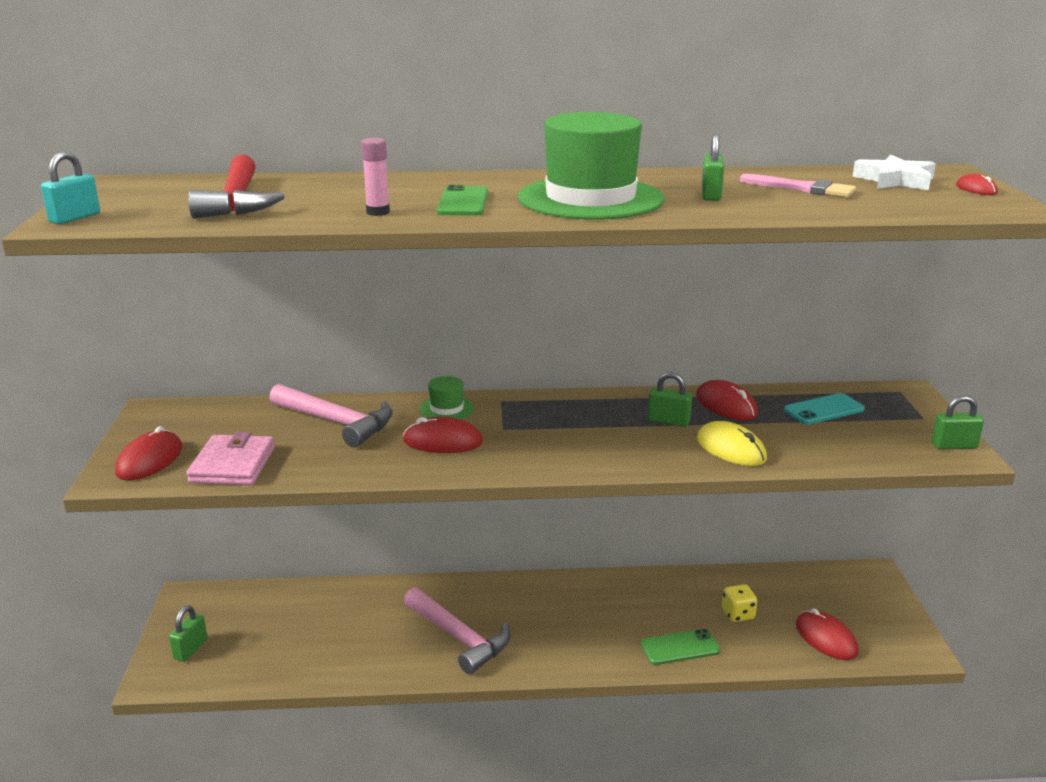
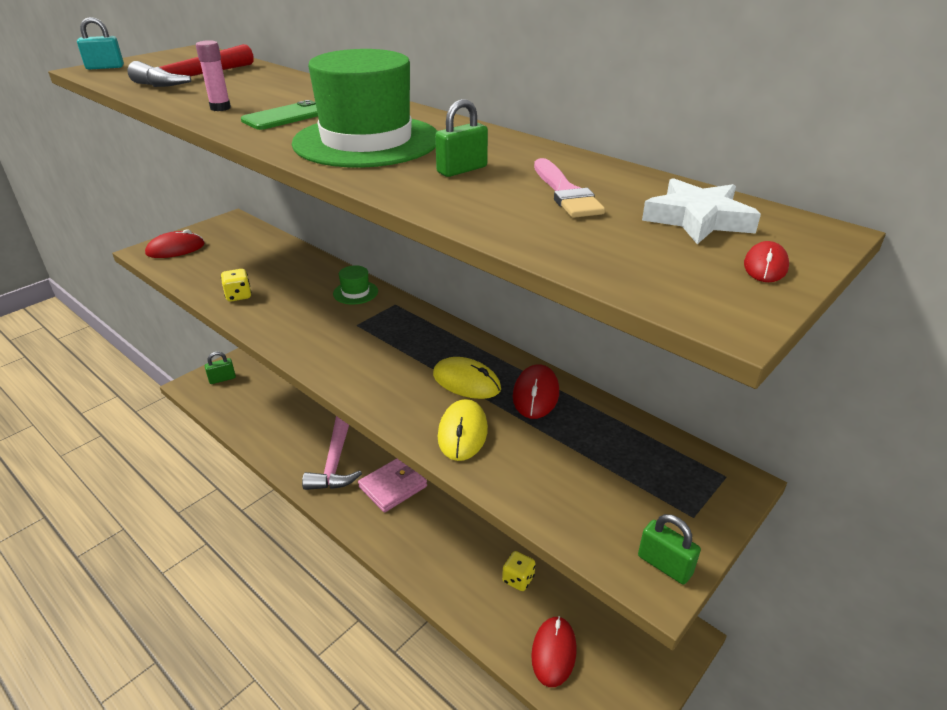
camera: 45 degrees right, 10 degrees up
(233, 465) = (197, 271): pink wallet -> pink wallet (393, 486)
(336, 461) = (238, 296): none -> yellow dice
(337, 422) = (287, 271): pink hammer -> none
(443, 441) = (309, 314): red mouse -> none
(668, 421) = (466, 382): green padlock -> yellow mouse
(680, 647) = (441, 570): green phone -> none
(823, 410) = (610, 448): turquoise phone -> none

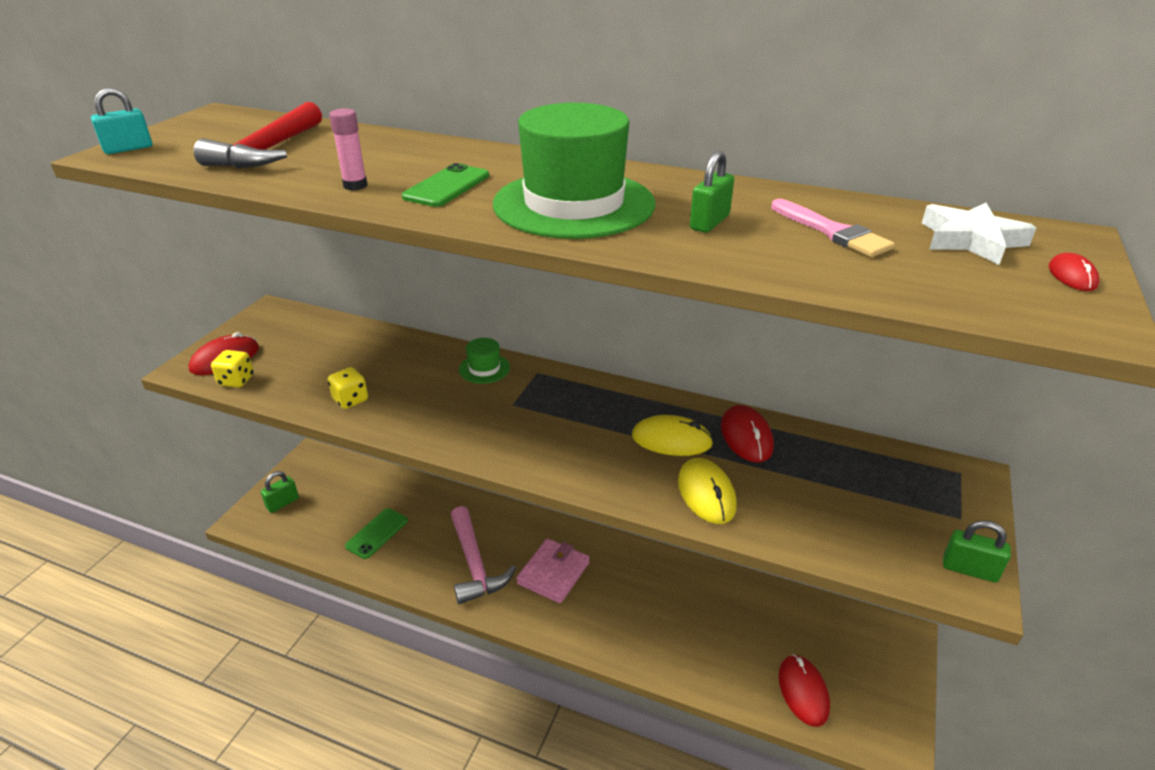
camera: 20 degrees left, 0 degrees up
(276, 419) = (377, 533): none -> green phone
(518, 579) = (731, 631): yellow dice -> yellow dice (236, 380)

